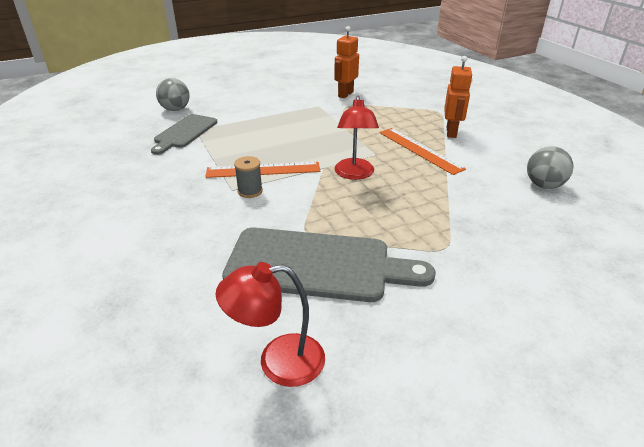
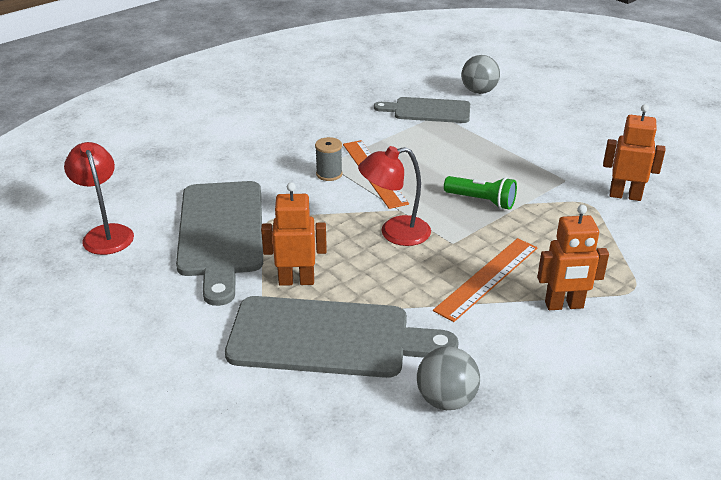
camera: 75 degrees right, 0 degrees up
(328, 136) = (481, 201): none -> green flashlight
(405, 228) = (296, 280): none -> orange robot
(482, 222) = (328, 338): none -> grey cutting board

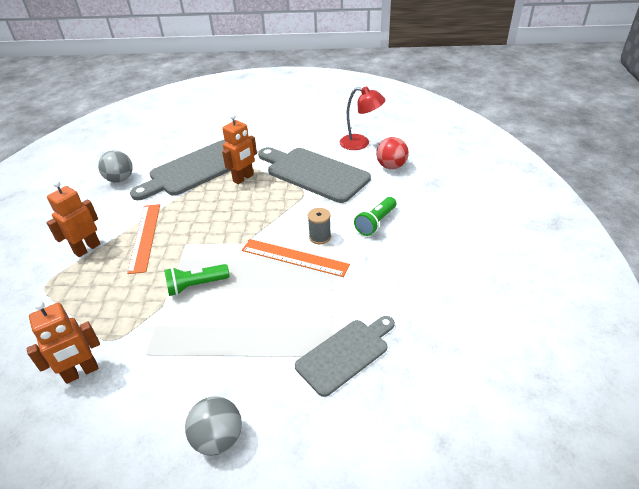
camera: 135 degrees right, 5 degrees up
(146, 189) = (391, 166): none -> red ball
(267, 156) = (376, 223): none -> green flashlight
(395, 233) = (226, 228): red lamp -> none
(479, 91) = (339, 432): grey ball -> grey ball (218, 438)

